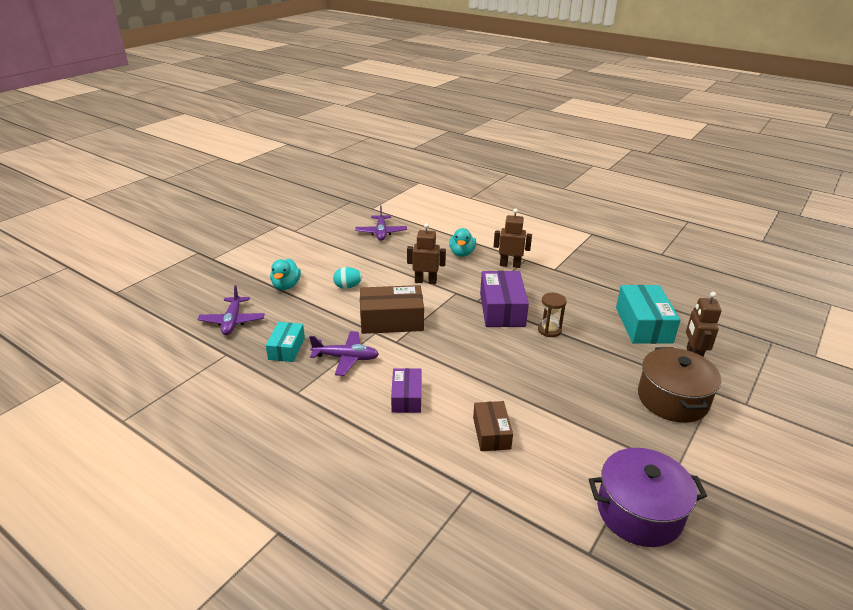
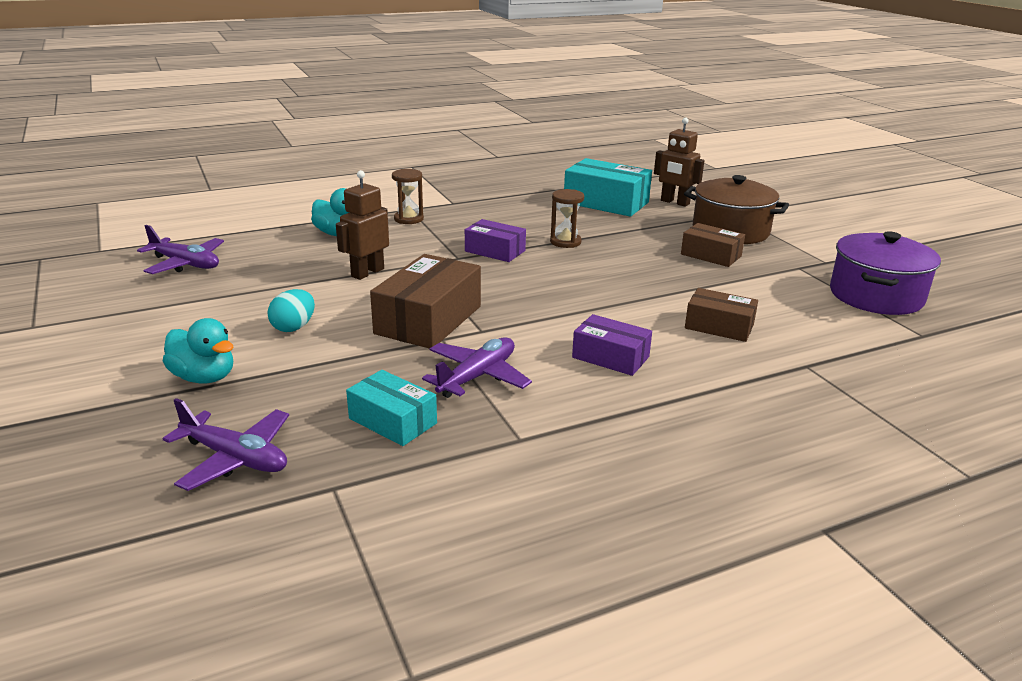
camera: 60 degrees left, 5 degrees down
(502, 309) = (495, 251): purple box -> purple box, size x0.61
(510, 265) = (408, 219): brown robot -> brown hourglass
(609, 400) = (711, 255): none -> brown box

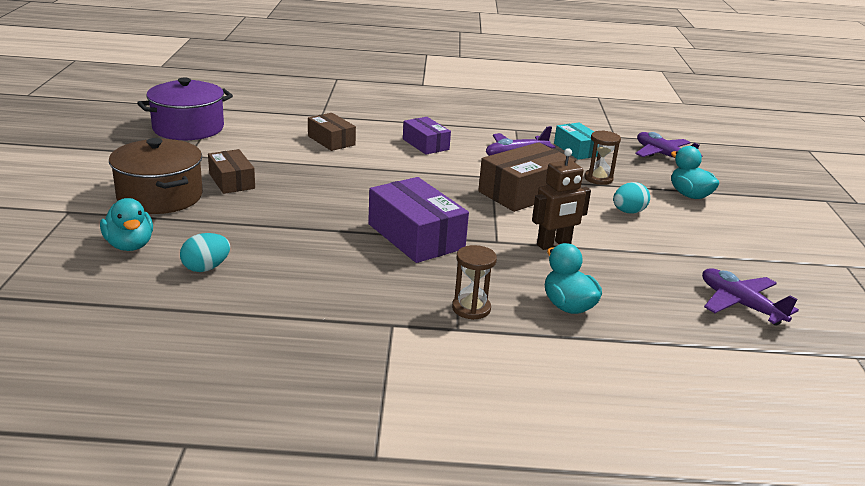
camera: 155 degrees left, 0 degrees up
(495, 251) = (415, 236): purple box -> purple box, size x1.65
(565, 242) = (335, 228): brown hourglass -> brown hourglass (598, 179)
(606, 202) = (206, 268): turquoise box -> turquoise egg
(674, 202) = (130, 245): brown robot -> turquoise duck

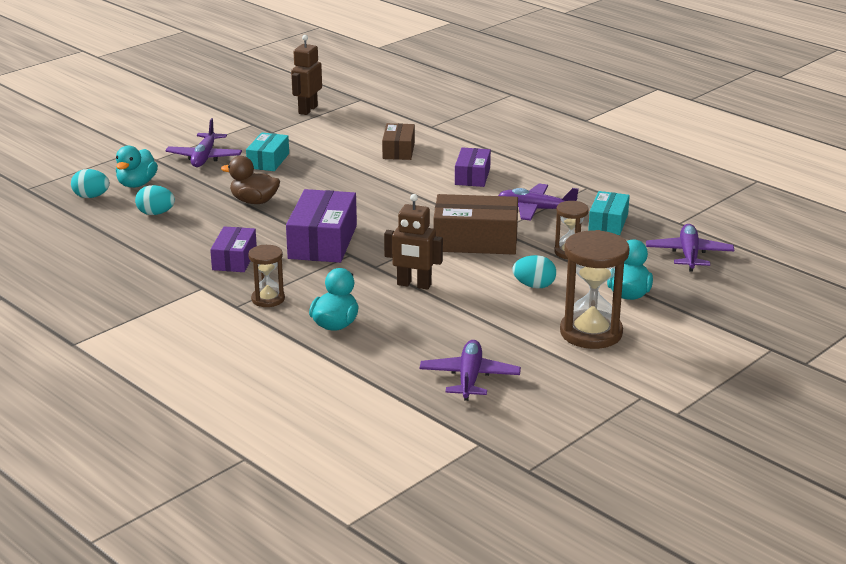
camera: 45 degrees right, 0 degrees up
(96, 276) = (91, 197): none -> turquoise egg
(160, 196) = (204, 157): brown pot -> purple plane
(188, 128) = (307, 110): purple pot -> brown robot
(232, 181) = (268, 161): brown box -> turquoise box
(286, 222) = (254, 201): none -> brown duck
(369, 283) = (234, 259): none -> purple box
(728, 232) = (591, 333): none -> brown hourglass

